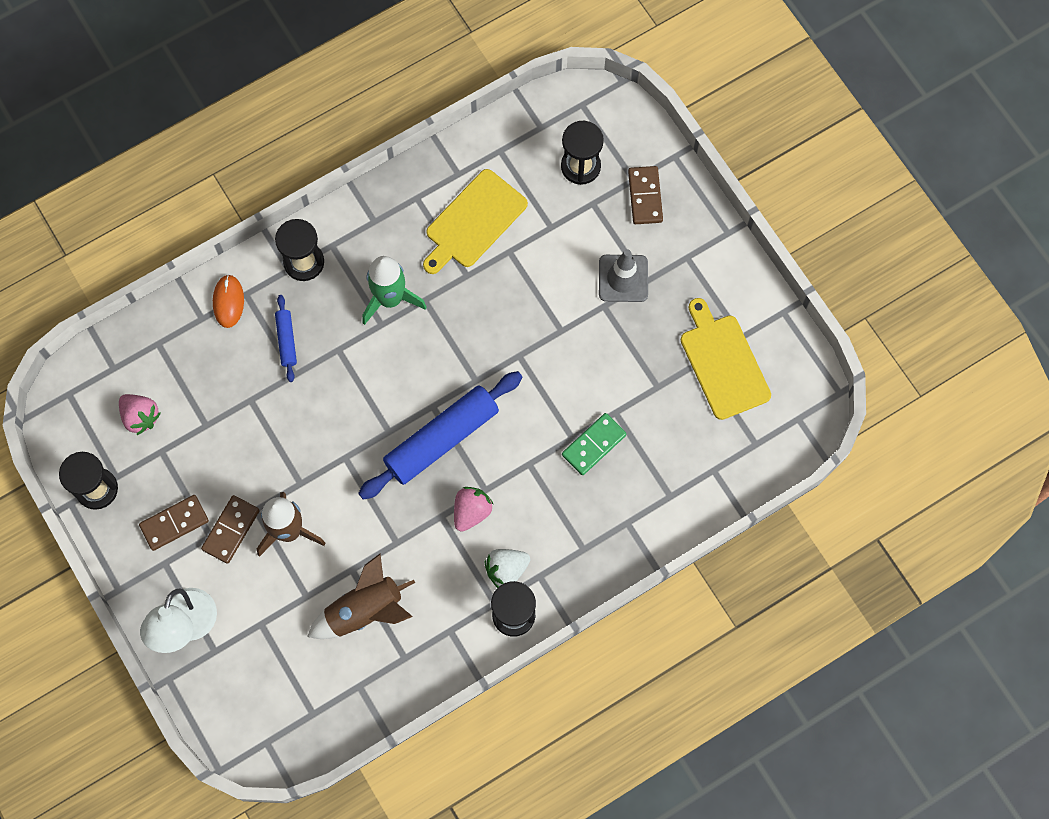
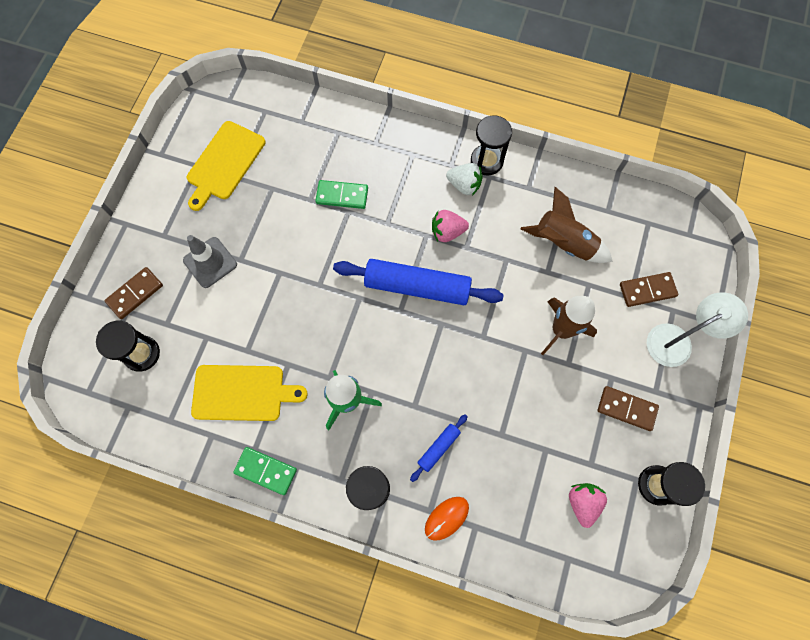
camera: 130 degrees left, 0 degrees up
(231, 530) = (595, 367): brown domino -> brown domino (647, 290)
(391, 194) = (266, 470): none -> green domino

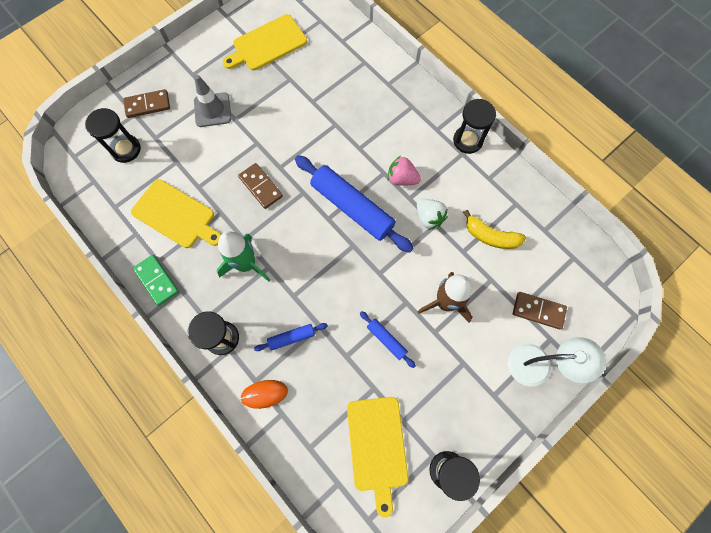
camera: 30 degrees right, 0 degrees up
(342, 195) = (338, 110): green domino -> none
(464, 185) = (438, 150): white strawberry -> white strawberry (429, 217)
(529, 397) = (386, 340): none -> blue rolling pin
(564, 243) = (490, 236): brown rocket -> yellow banana
(582, 502) = (377, 447): pink strawberry -> yellow cutting board
(626, 409) = (460, 395): brown domino -> brown domino (260, 187)

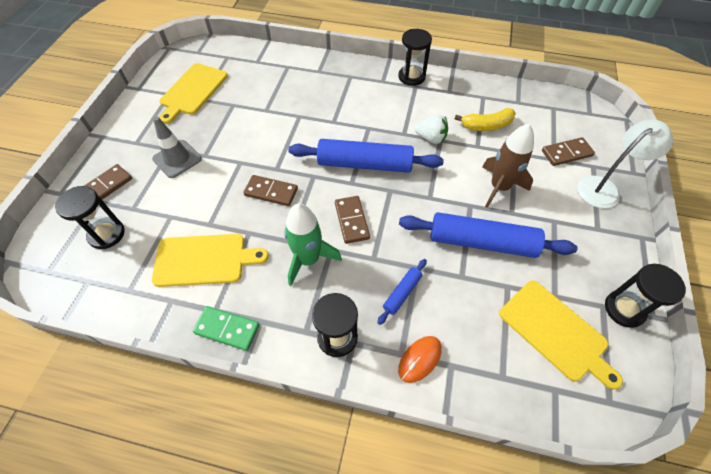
camera: 35 degrees left, 15 degrees down
(302, 253) = (352, 221): none -> brown domino
(386, 340) = (481, 242): blue rolling pin -> blue rolling pin, size x2.15
(402, 178) = (386, 124): pink strawberry -> none

